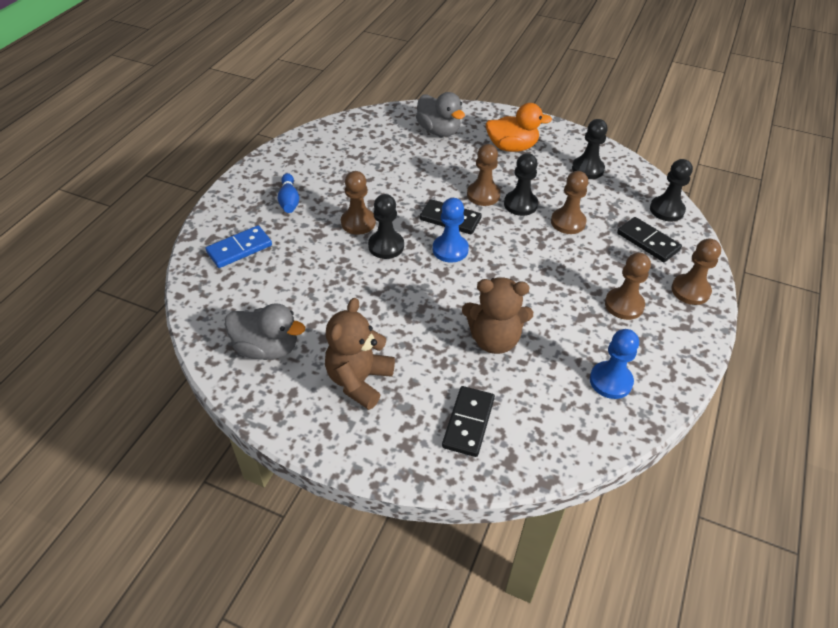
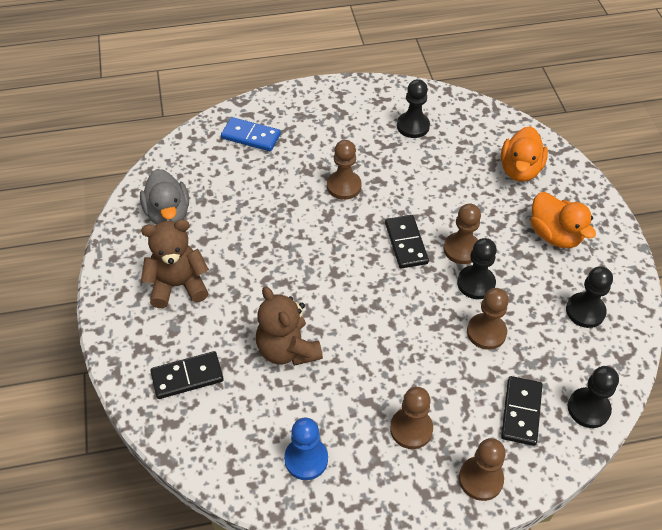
camera: 55 degrees right, 5 degrees up
(289, 200) = (329, 130): blue bowling pin -> none
(386, 246) = (332, 219): black pawn -> black pawn (413, 126)
(439, 131) = (520, 170): grey duck -> orange duck
(450, 249) = (367, 264): blue pawn -> none

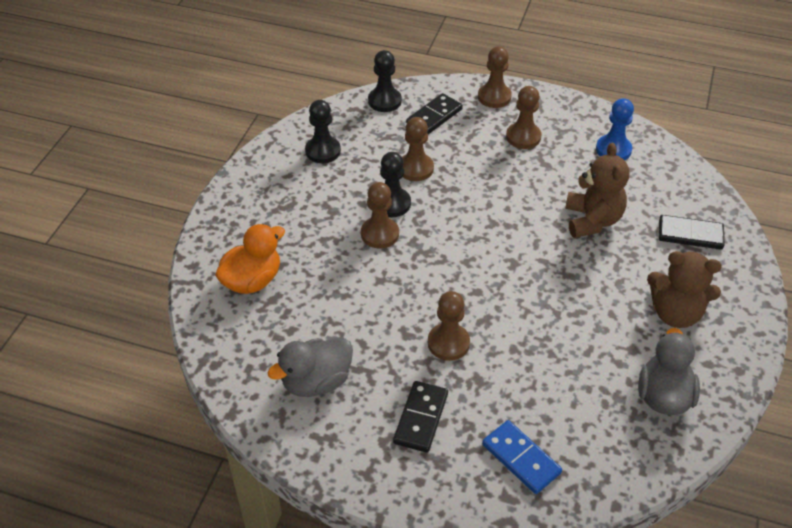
camera: 150 degrees left, 5 degrees down
(406, 243) = (427, 260): black domino -> black domino (420, 418)
(413, 126) = (316, 382): black pawn -> grey duck
(554, 235) = (285, 211): orange duck -> none

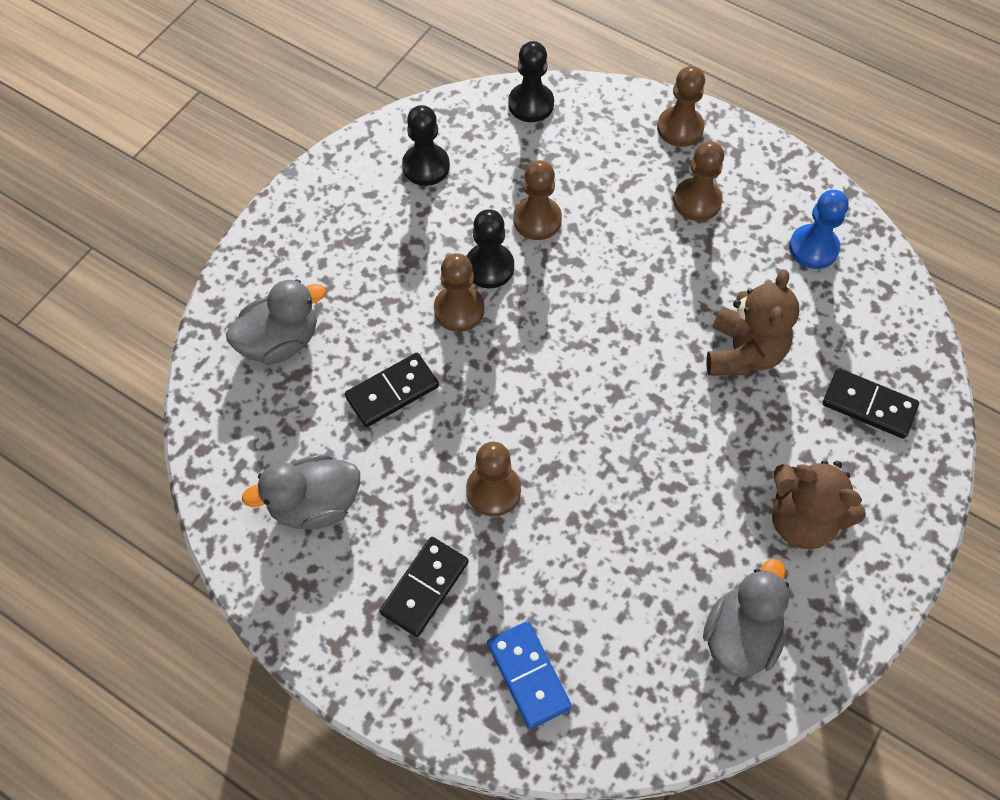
camera: 15 degrees right, 15 degrees up
(252, 280) = (280, 341): orange duck -> grey duck
(434, 116) = (588, 143): black domino -> black domino (392, 391)

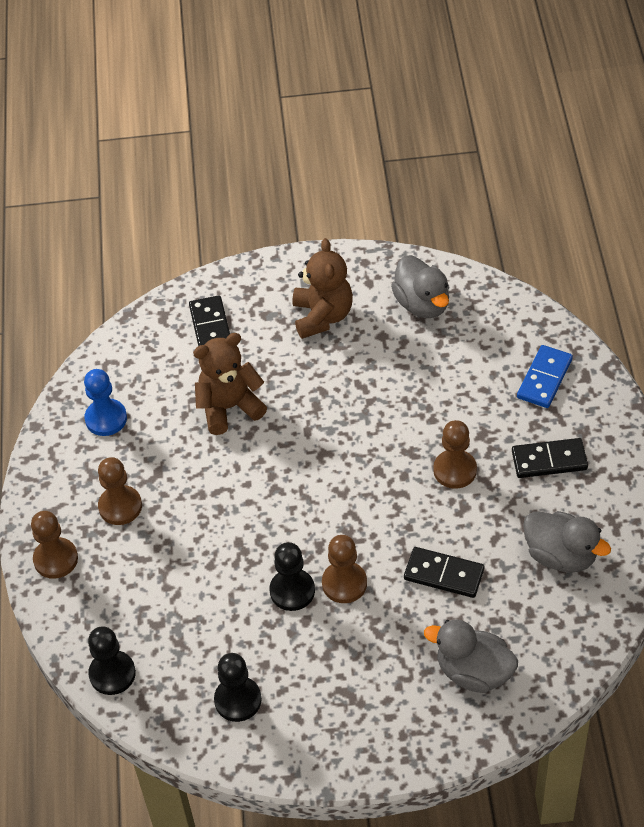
camera: 125 degrees left, 10 degrees down
(537, 220) = (223, 591): brown pawn -> none
(740, 635) = (422, 304): grey duck -> grey duck turned 105 degrees counterclockwise

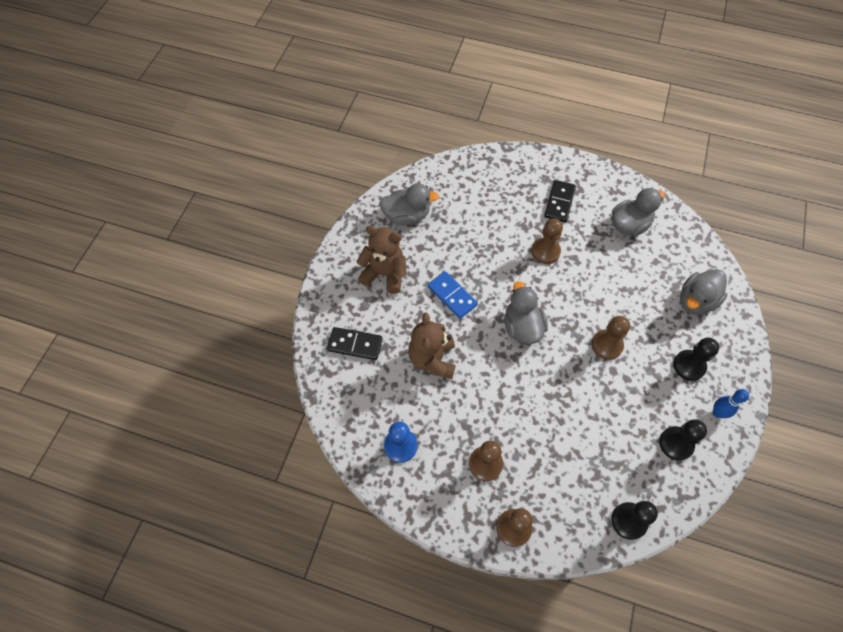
camera: 70 degrees left, 10 degrees up
(292, 591) = (601, 378): black pawn -> black pawn (689, 366)
(306, 739) = (717, 413): none -> blue bowling pin
(322, 482) = (522, 327): none -> grey duck
(444, 574) = (620, 288): black domino -> none
(544, 379) = (498, 180): blue domino -> blue domino (452, 296)

